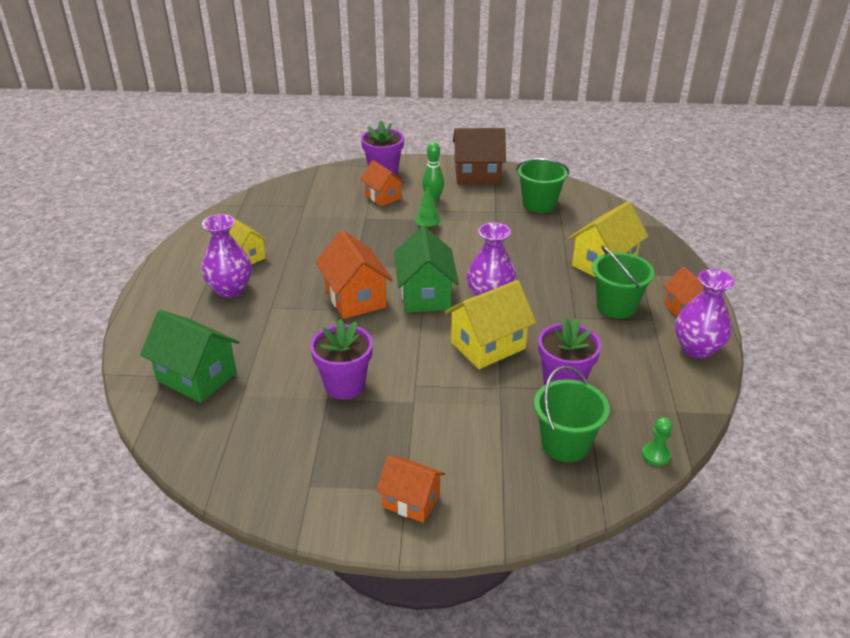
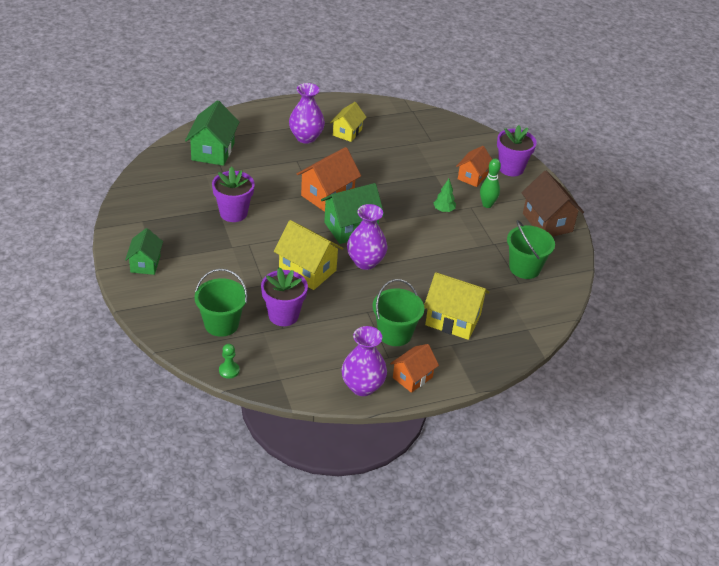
camera: 65 degrees right, 5 degrees up
(411, 501) = (145, 264): orange house -> green house

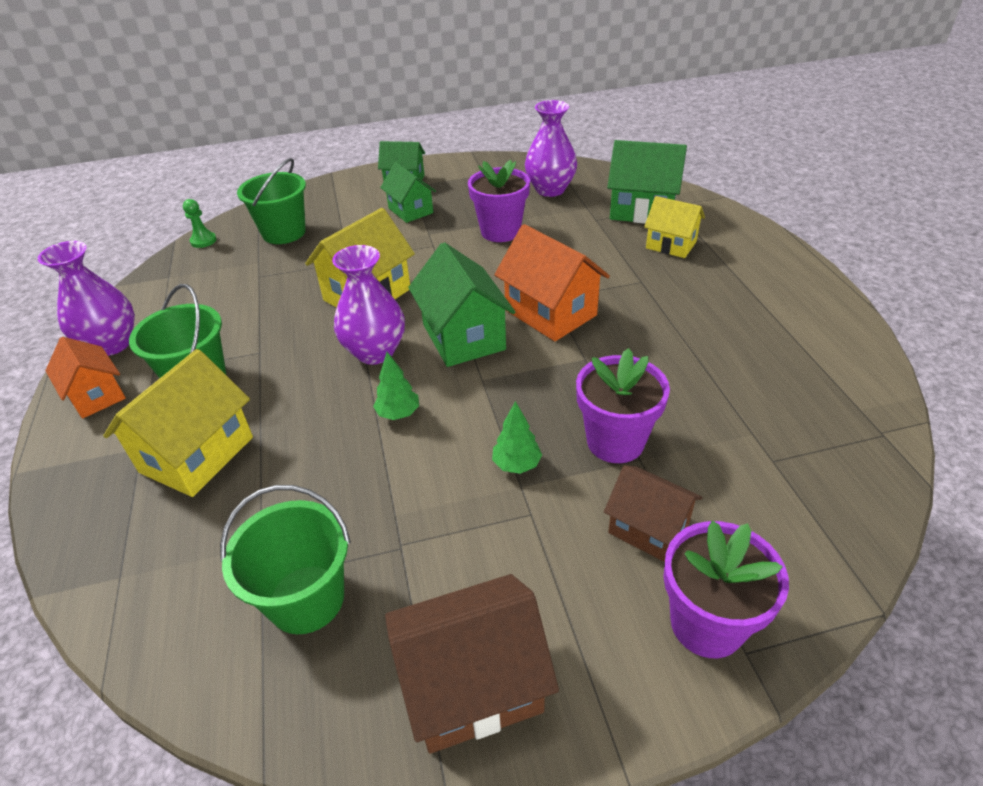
camera: 100 degrees right, 0 degrees up
(196, 257) = (410, 210): none -> green house
(283, 315) = (281, 276): purple flower pot -> purple flower pot (615, 441)
(306, 137) = (711, 289): purple vase -> purple vase (550, 189)
(347, 132) = (748, 336): yellow house -> yellow house (671, 245)
(415, 249) = (398, 413): none -> green tree
(472, 176) = (648, 529): orange house -> brown house
(487, 205) = (541, 548): green bowling pin -> none

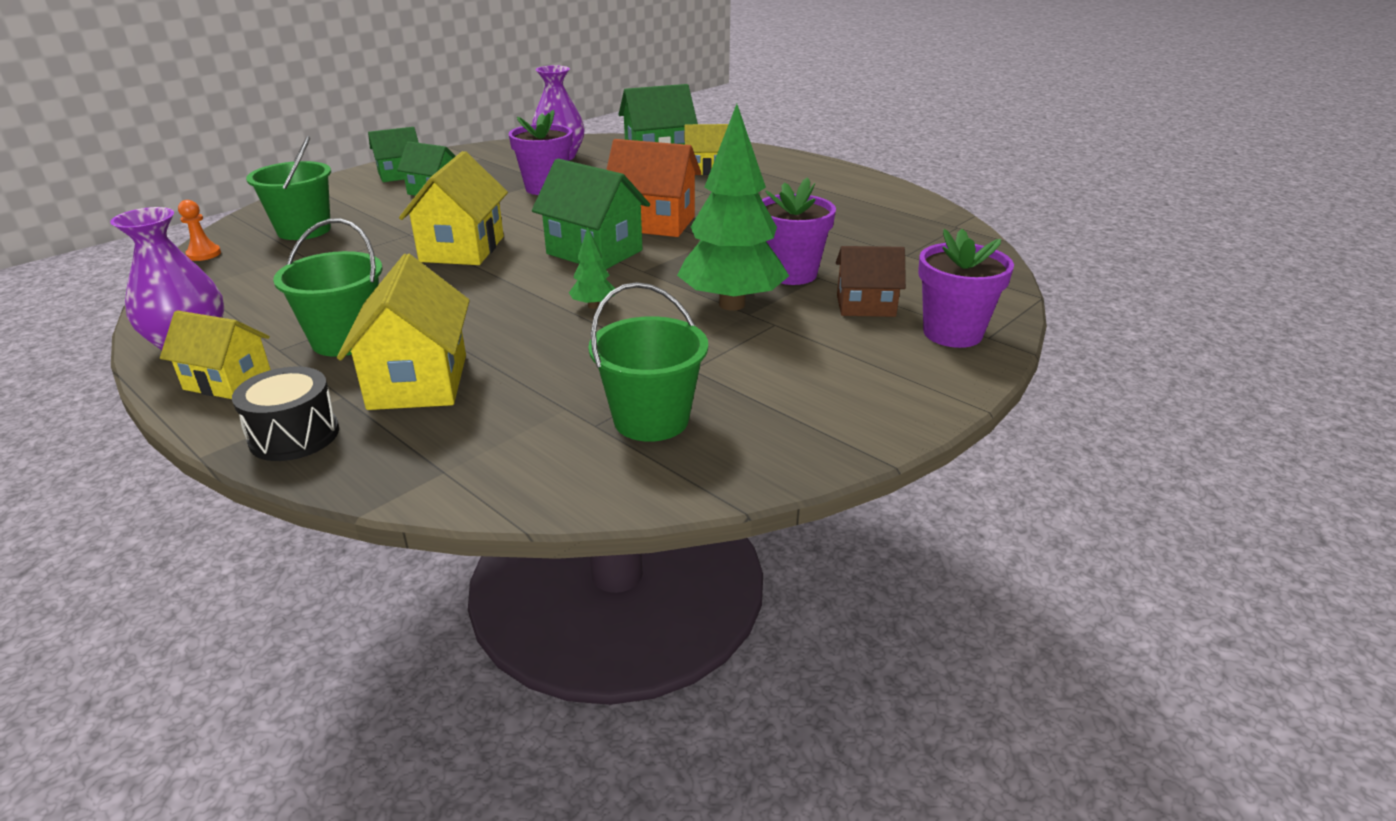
camera: 35 degrees left, 10 degrees down
(77, 479) = (294, 435): none -> black drum
(96, 395) = (228, 381): orange house -> yellow house
(203, 241) = (204, 254): green pawn -> orange pawn
(375, 352) = (520, 279): purple vase -> none
(472, 685) = (839, 411): brown house -> none
(516, 464) = (732, 304): green tree -> green tree, size x2.35

